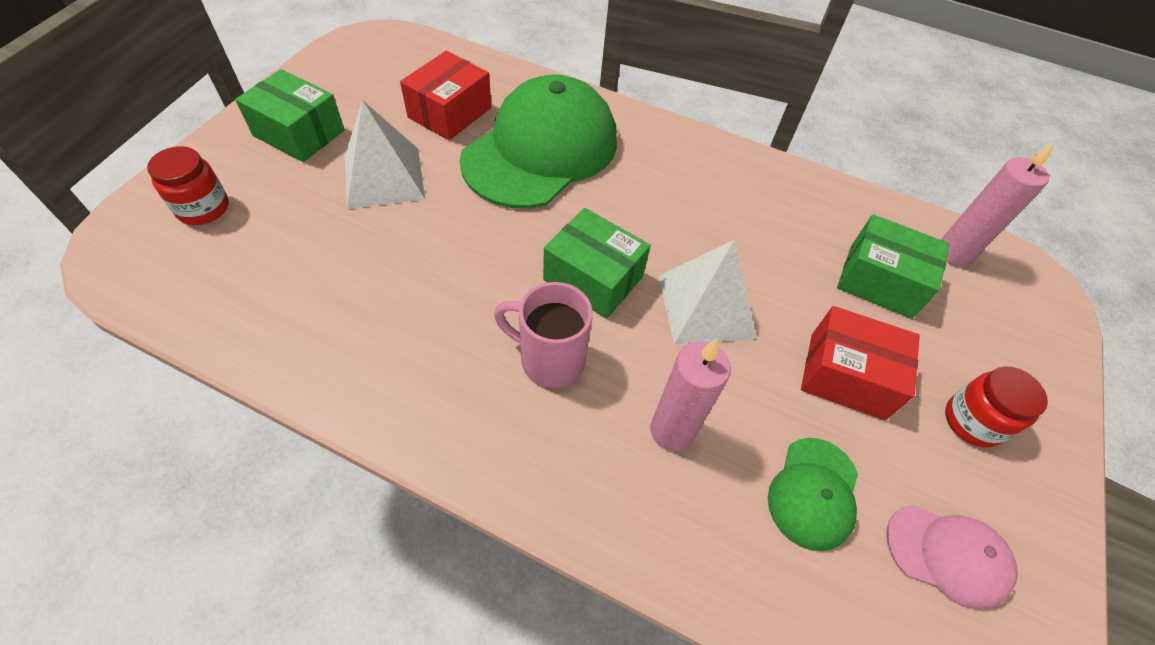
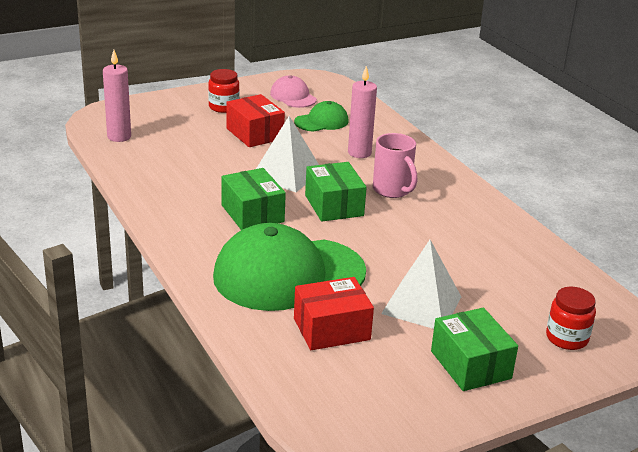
camera: 140 degrees left, 25 degrees down
(880, 281) = (179, 145): green box -> green box (252, 213)

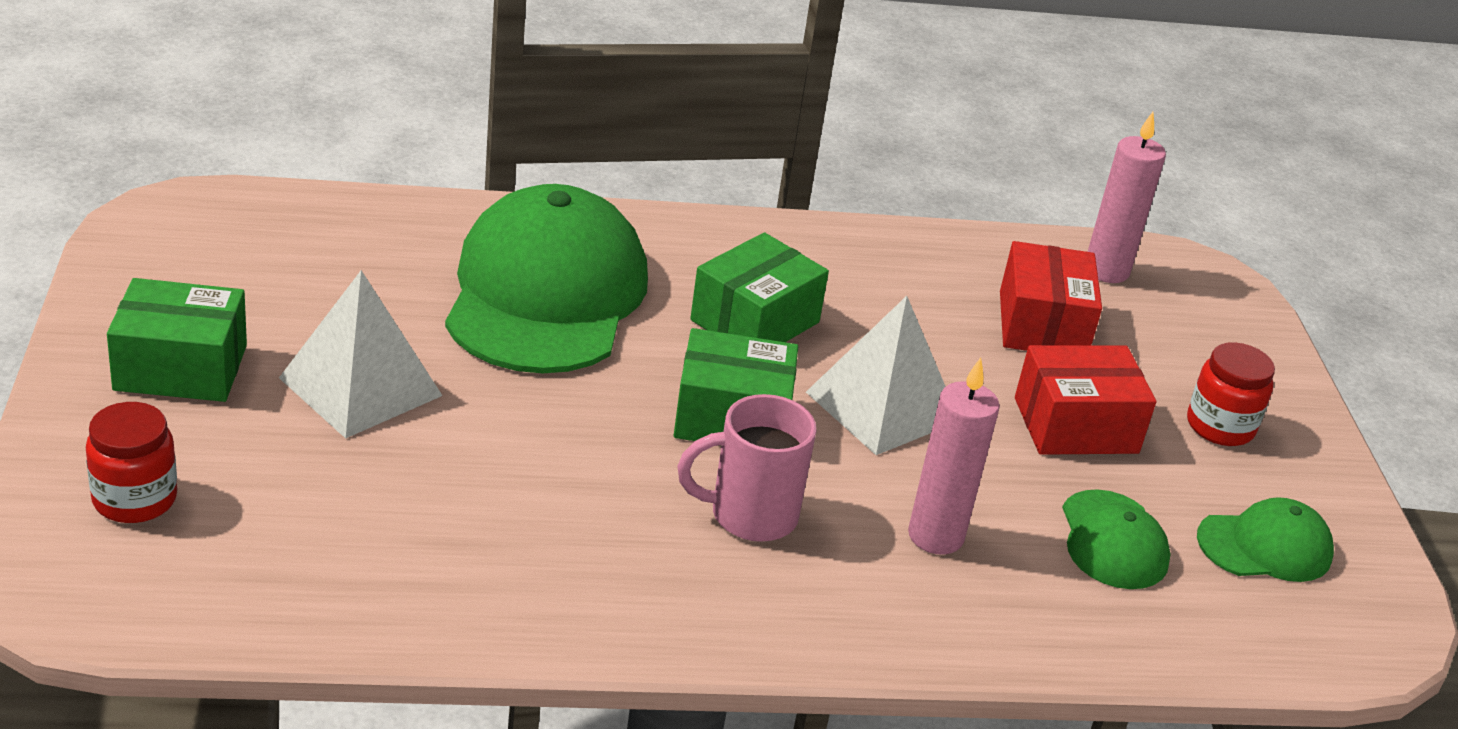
camera: 110 degrees right, 5 degrees up
(252, 213) = (755, 321): green box -> green box turned 45 degrees counterclockwise
(293, 96) = (1265, 546): pink cap -> green cap
(331, 329) = (378, 282): red box -> red box (1042, 325)

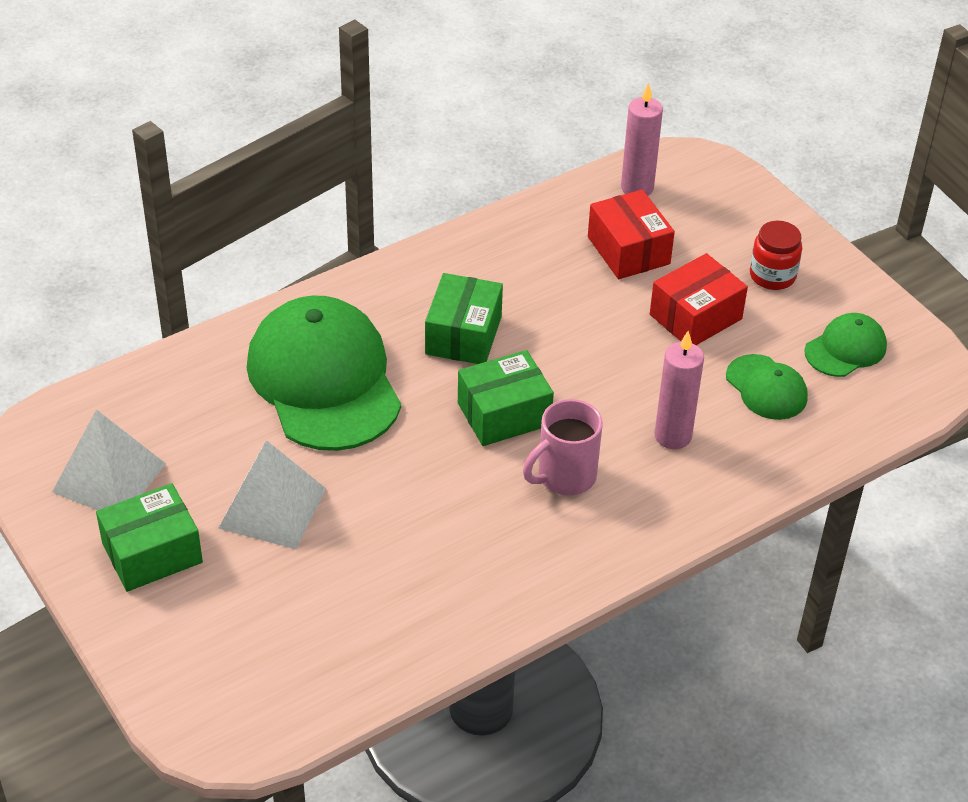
camera: 25 degrees left, 10 degrees up
(134, 499) = (212, 657): red jar -> none
(883, 406) = (581, 360): white pyramid -> white pyramid (109, 477)

